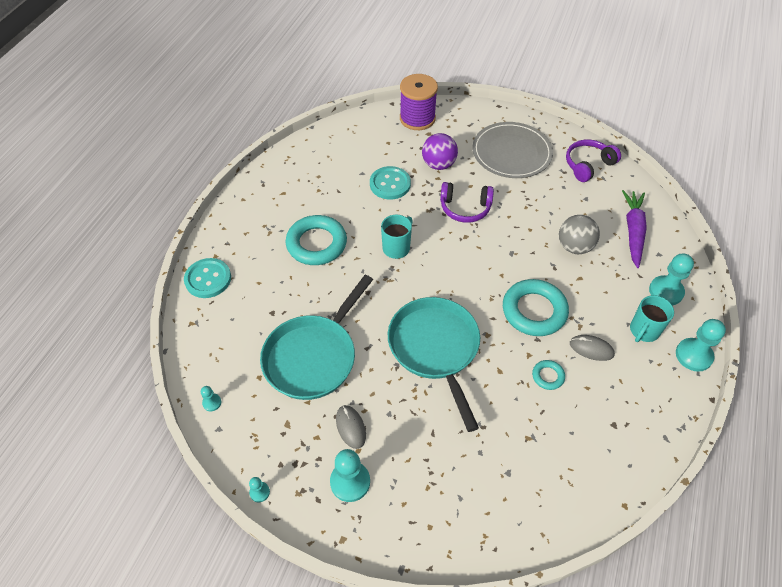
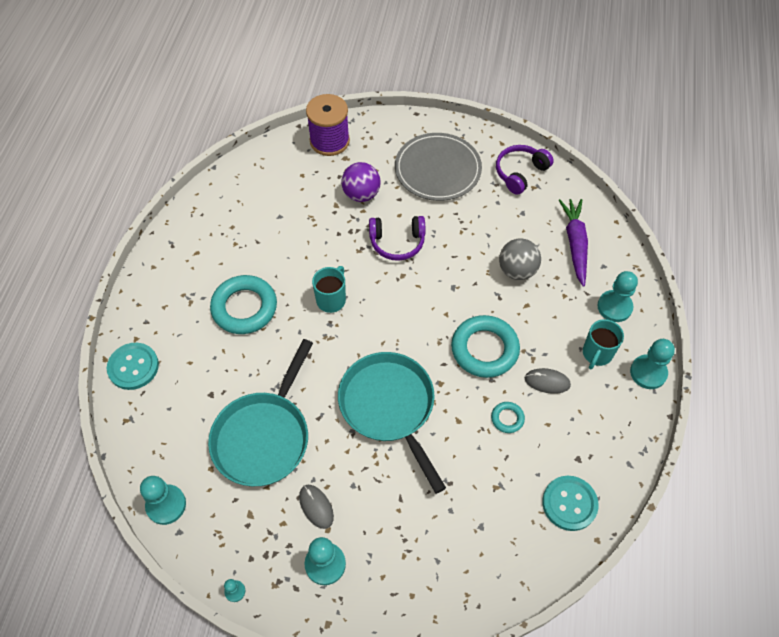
camera: 10 degrees left, 5 degrees up
(212, 402) = (166, 505): turquoise pawn -> turquoise pawn, size x2.02
(390, 184) = (312, 225): turquoise button -> turquoise button (569, 503)

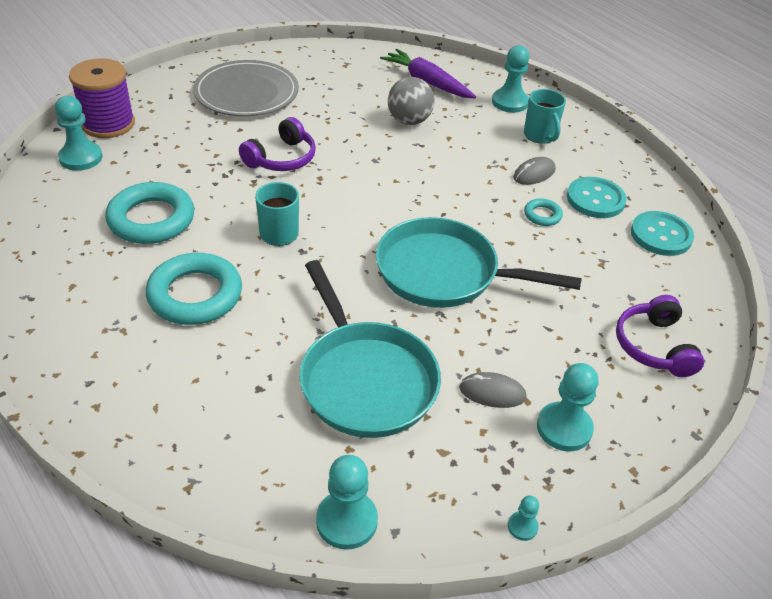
camera: 50 degrees left, 15 degrees down
(133, 367) = (129, 432): turquoise button -> turquoise button (595, 199)
(361, 194) = (197, 144): purple ball -> none
(484, 349) = (460, 184): turquoise ring -> turquoise ring (151, 219)
(520, 173) = (321, 62): purple headphones -> purple headphones (654, 346)
(648, 372) = (587, 125): turquoise pawn -> turquoise pawn (81, 158)

